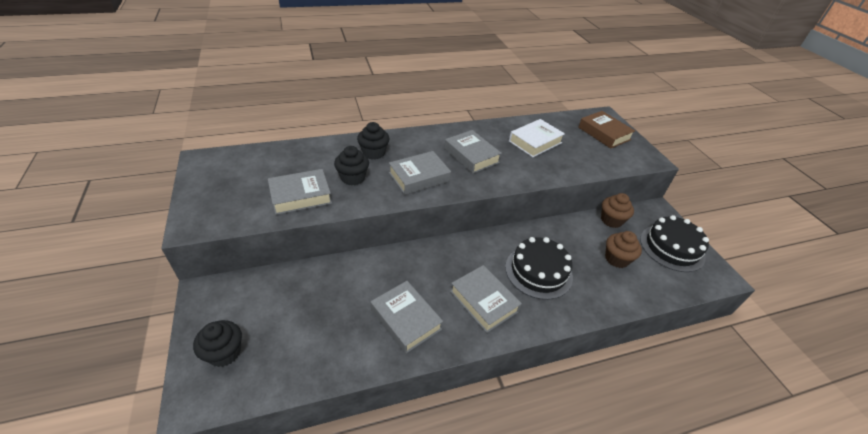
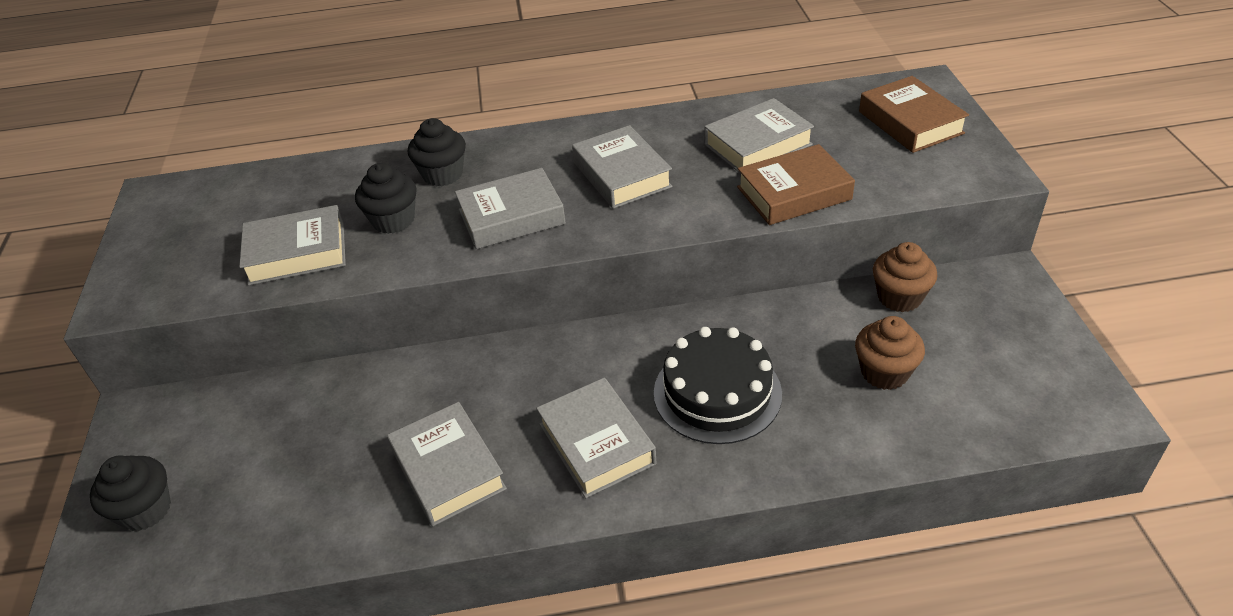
camera: 15 degrees right, 0 degrees up
(535, 142) = (757, 144): white book -> grey book
(561, 167) = (794, 193): none -> brown book
(672, 247) = (1012, 352): black cake -> none

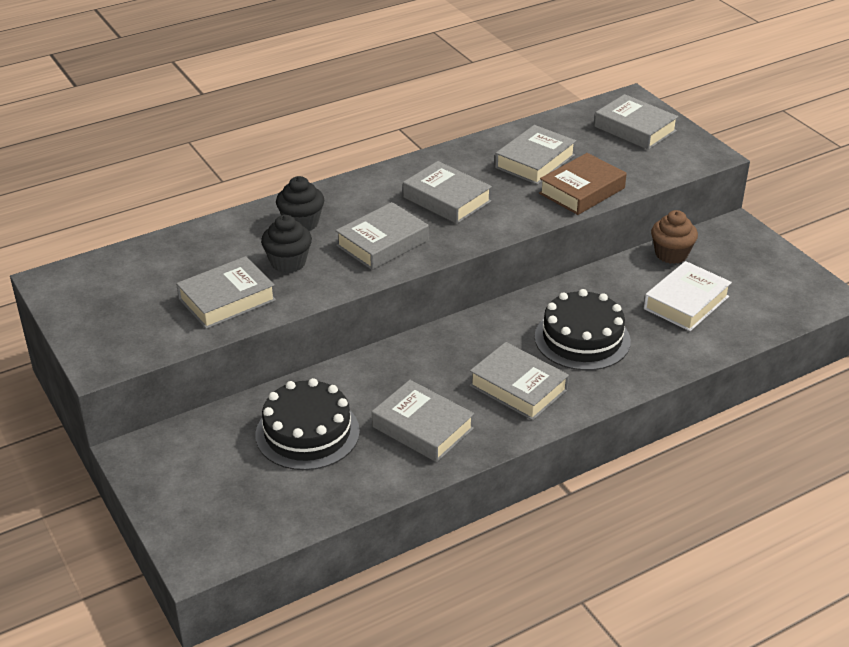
camera: 25 degrees left, 5 degrees down
(145, 510) = (205, 508): black cupcake -> none
(319, 439) = (307, 433): none -> black cake
(884, 372) = (686, 302): brown cupcake -> white book
(910, 122) = (635, 129): brown book -> grey book

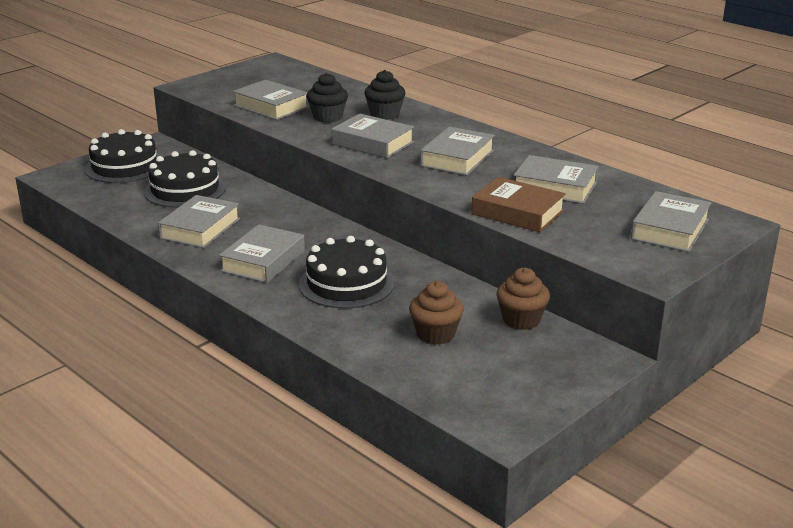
camera: 75 degrees right, 10 degrees down
(203, 485) = (124, 166): none -> black cake
(686, 302) = (435, 334): white book -> brown cupcake

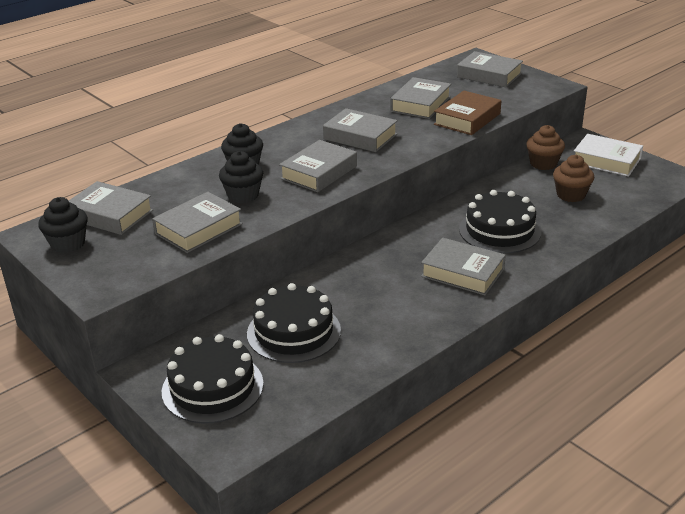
camera: 85 degrees left, 5 degrees up
(200, 228) = (393, 314): grey book -> grey book (110, 215)
(256, 71) = (68, 244): none -> black cupcake
(542, 370) = (606, 161): none -> white book

